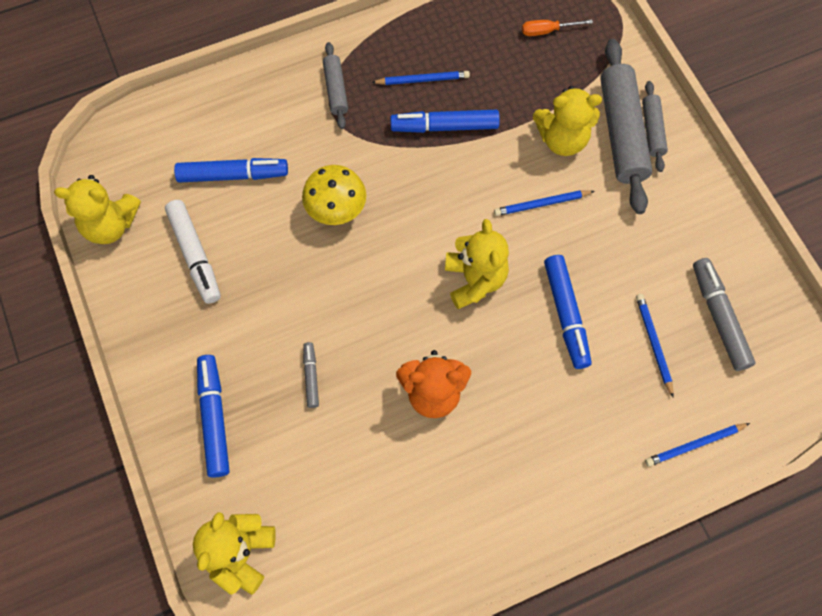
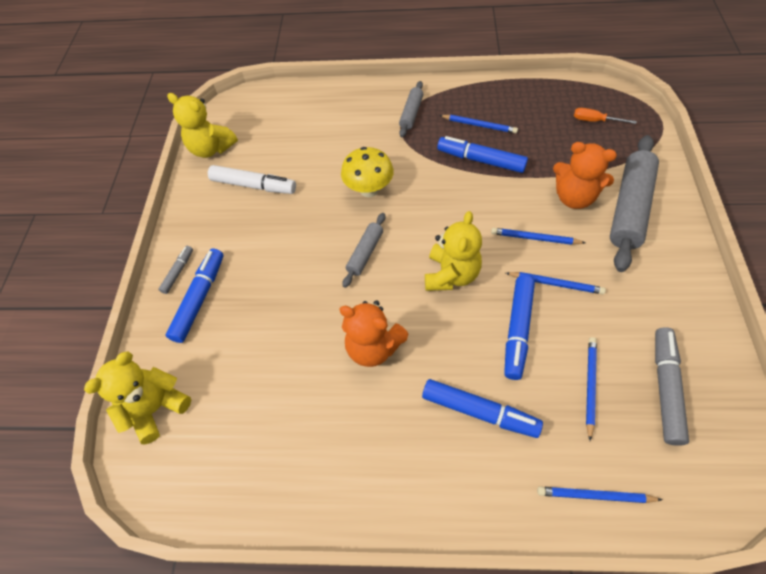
camera: 30 degrees right, 10 degrees down
(195, 255) = (254, 185): white marker -> white marker turned 75 degrees counterclockwise
(233, 175) = (309, 144): blue marker -> blue marker (479, 411)
(311, 376) = (285, 297): grey marker -> grey marker (178, 272)
(562, 139) = (574, 197): yellow teddy bear -> orange teddy bear
(582, 249) = (555, 284): none -> blue pencil
(652, 130) = (658, 215): grey rolling pin -> grey rolling pin (365, 253)

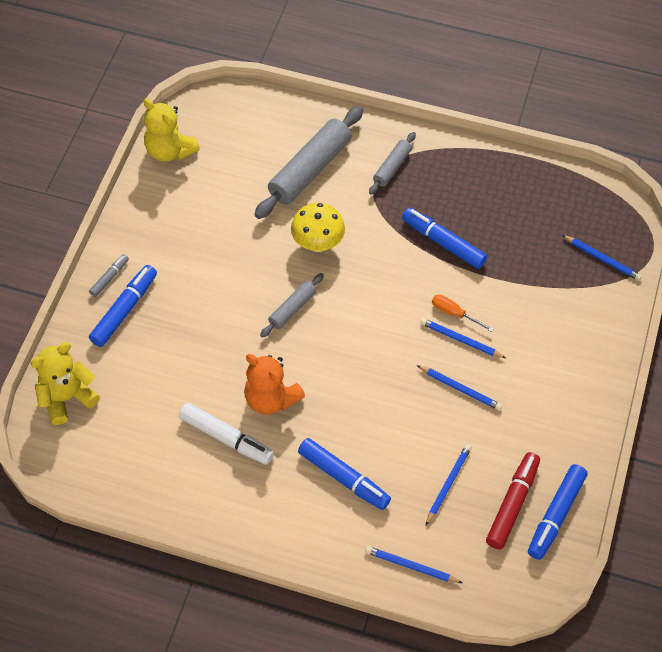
camera: 10 degrees right, 0 degrees up
(254, 185) = (203, 206): white marker -> white marker (226, 438)
(451, 275) = (366, 353): yellow teddy bear -> none
(479, 125) = (458, 202): blue pencil -> blue pencil (602, 259)
(517, 330) = (406, 420): blue marker -> blue marker (556, 515)
(574, 197) = (519, 309): orange teddy bear -> none
(595, 121) = (582, 231): orange screwdriver -> orange screwdriver (454, 313)
(629, 208) = (567, 336): grey rolling pin -> grey rolling pin (310, 170)
(665, 388) = (512, 504): grey marker -> red marker

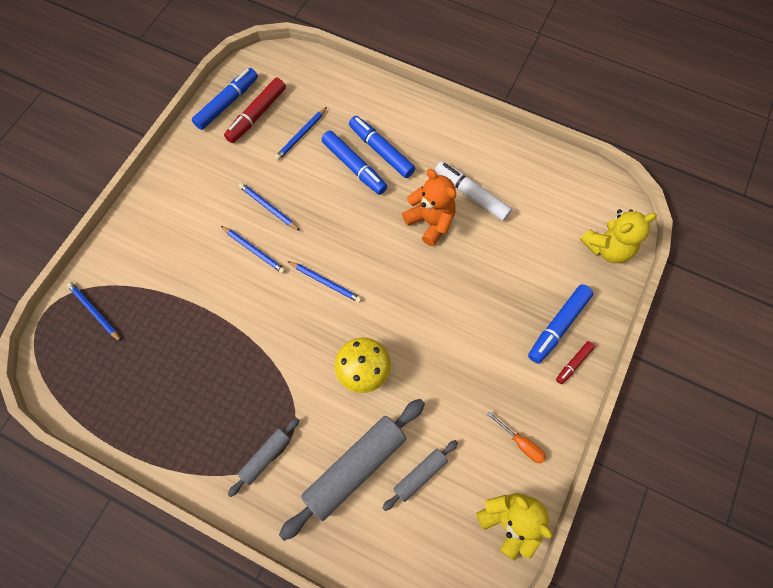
camera: 170 degrees left, 10 degrees up
(109, 278) = (573, 363): grey marker -> red marker
(292, 309) = (399, 303): grey rolling pin -> grey rolling pin (420, 475)
(411, 566) = (344, 85): blue pencil -> blue pencil (325, 282)
(443, 242) = (239, 353): blue marker -> blue marker (354, 167)
(454, 313) = (252, 276): orange screwdriver -> orange screwdriver (521, 443)

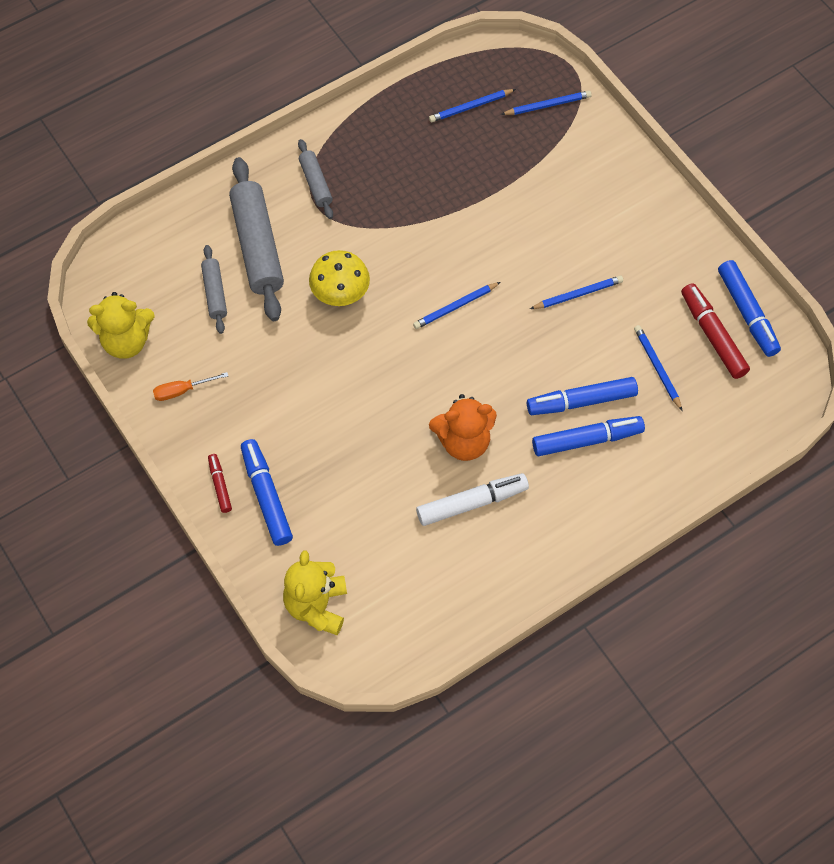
camera: 120 degrees right, 5 degrees down
(254, 250) = (533, 260): blue pencil -> blue pencil (470, 107)

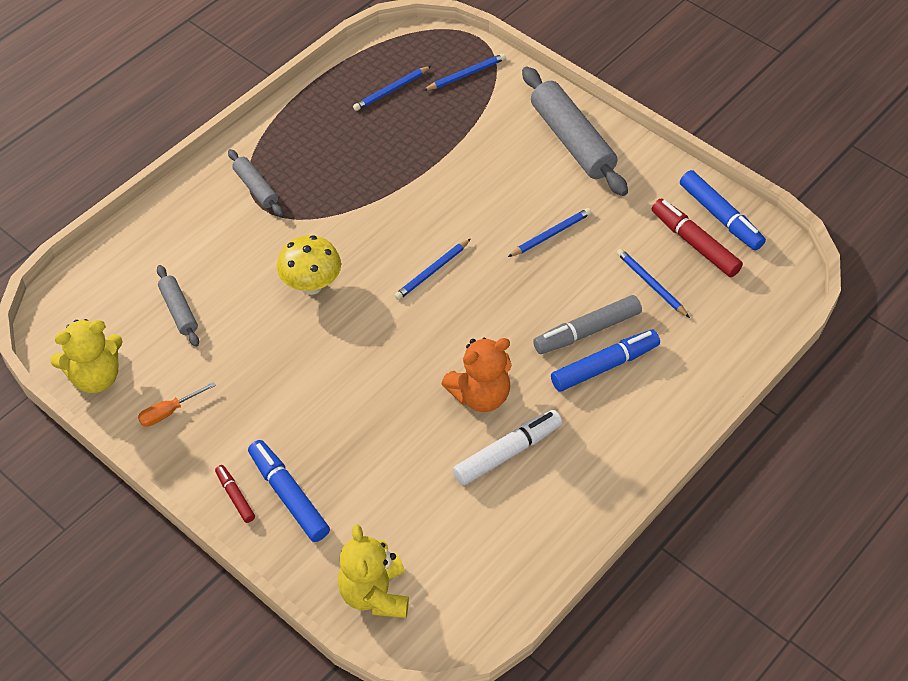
camera: 15 degrees left, 10 degrees down
(257, 246) = (212, 257): grey rolling pin -> grey rolling pin (572, 140)
(581, 401) = (587, 331): blue marker -> grey marker

